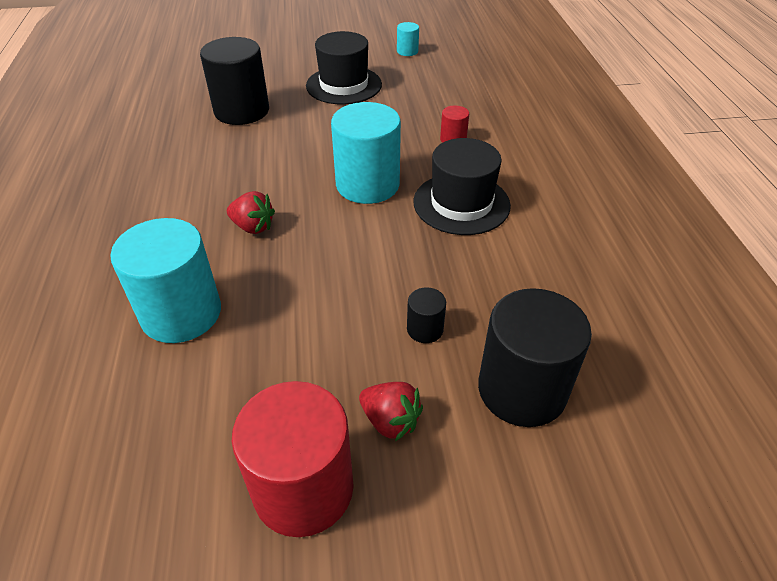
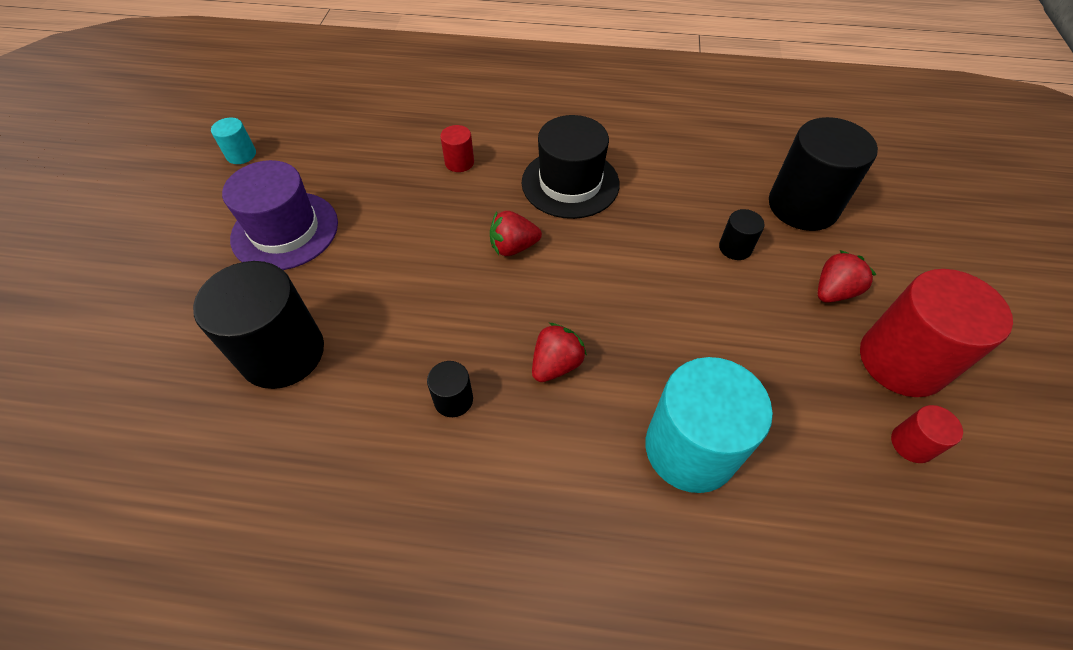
camera: 75 degrees left, 10 degrees up
(194, 490) = (912, 444): none -> red cylinder
(215, 184) = (453, 400): none -> black cylinder
(344, 85) = (285, 230): black hat -> purple hat
(367, 185) = (513, 247): turquoise cylinder -> red strawberry

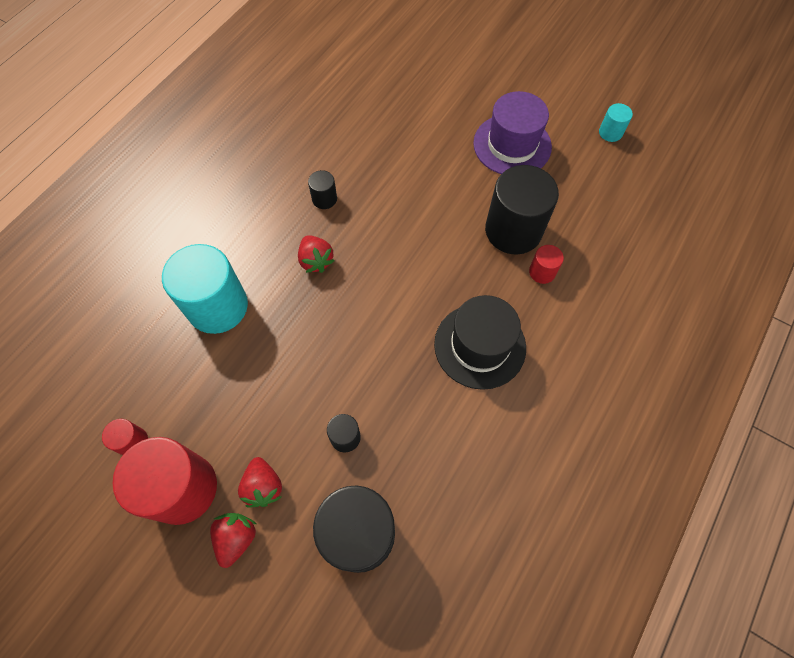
camera: 115 degrees right, 10 degrees up
(283, 353) = (405, 127): black cylinder -> black cylinder (513, 230)
(513, 247) = (428, 275): red strawberry -> red strawberry (236, 538)

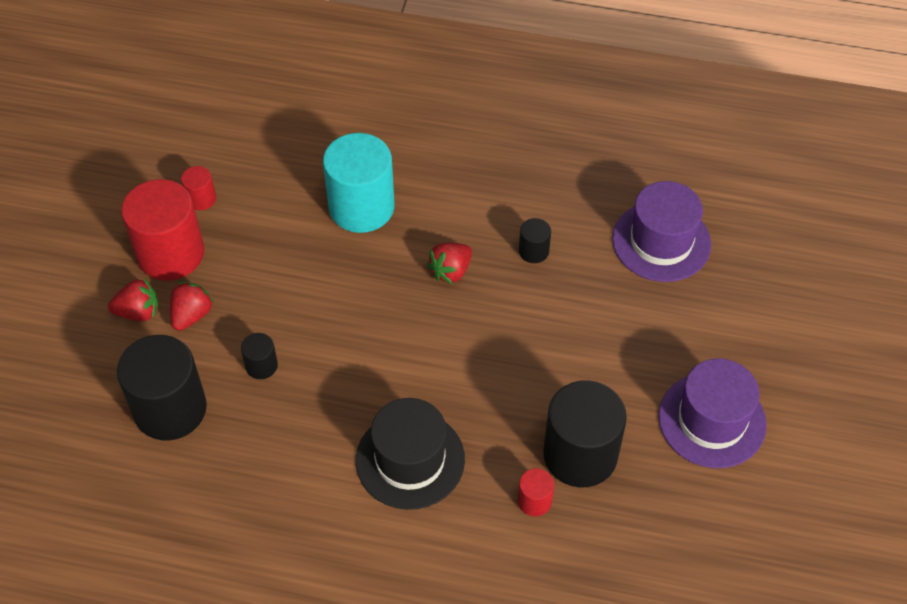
camera: 70 degrees right, 10 degrees down
(263, 486) = (191, 315): red strawberry -> red strawberry turned 150 degrees clockwise
(354, 119) = (661, 241): none -> purple hat
(610, 133) = (797, 534): turquoise cylinder -> none

